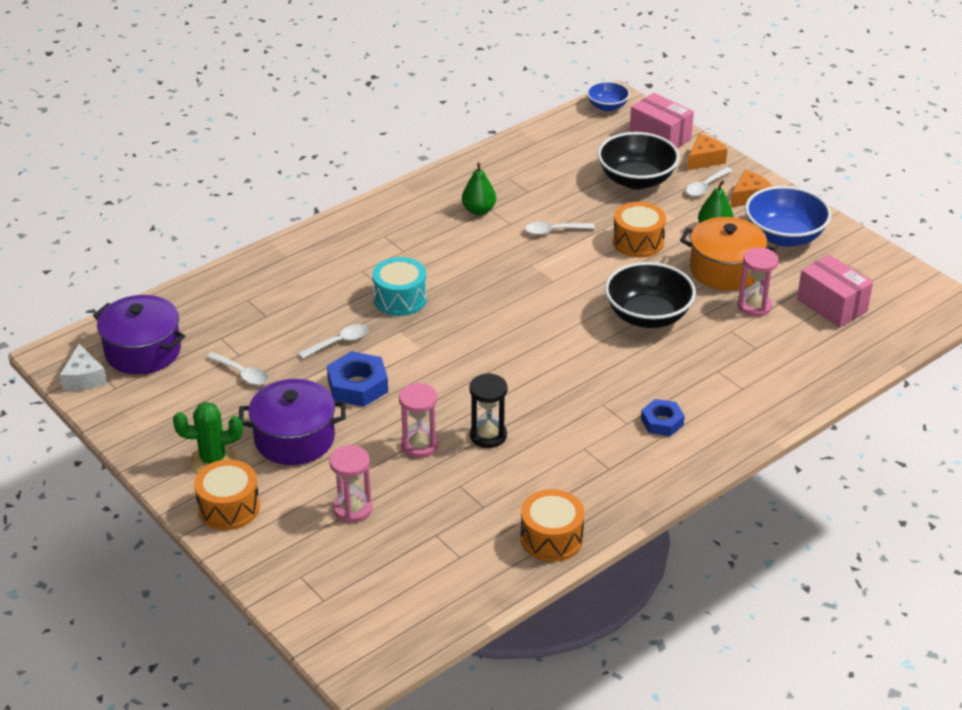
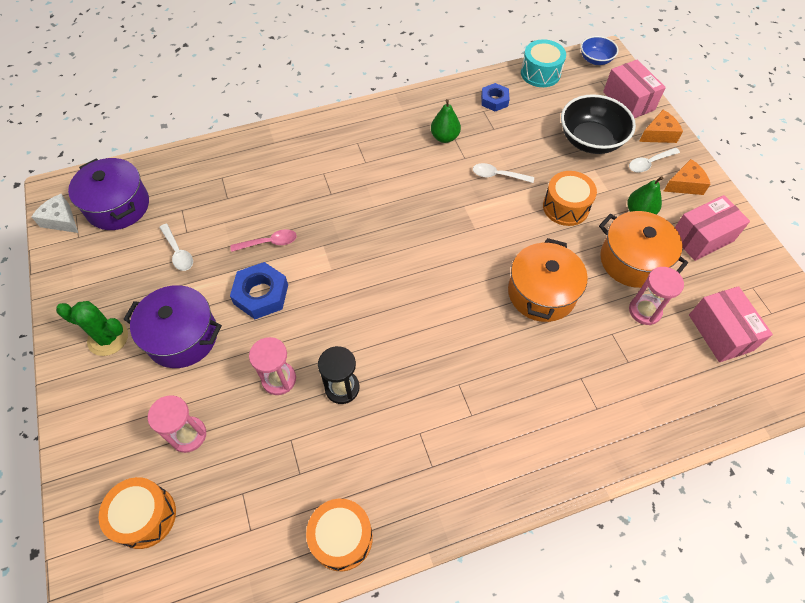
camera: 20 degrees right, 20 degrees up
(84, 378) = (61, 220): white cheese -> white cheese turned 120 degrees clockwise
(229, 507) = (92, 396): orange drum -> orange drum (145, 516)
(339, 342) = (269, 242): white spoon -> pink spoon
(400, 299) = (339, 211): turquoise drum -> turquoise drum (540, 73)
(648, 316) = (541, 293): black bowl -> orange pot
(662, 422) = (504, 425): blue nut -> blue nut (494, 100)
(784, 236) = (702, 237): blue bowl -> pink box

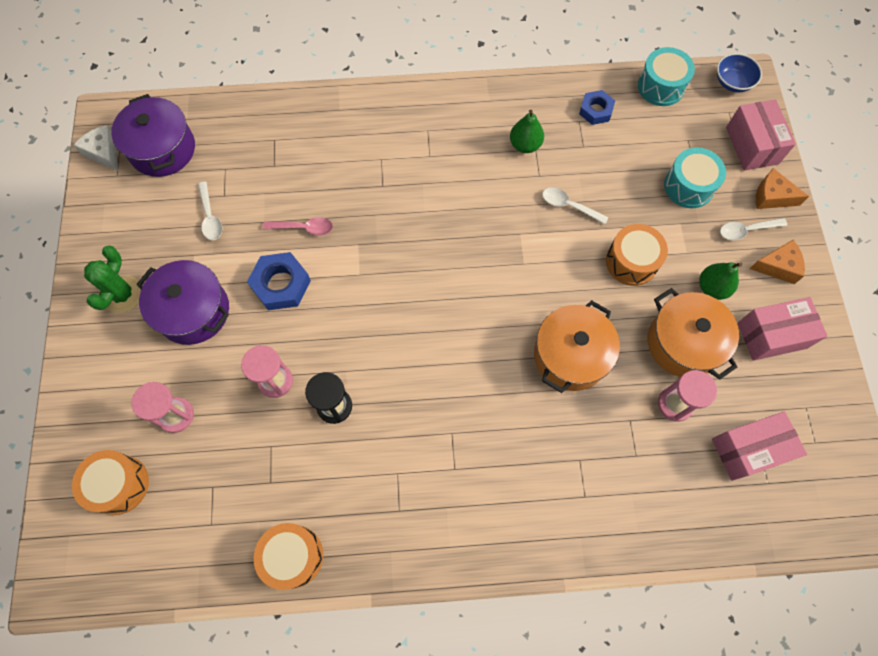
camera: 15 degrees right, 10 degrees up
(108, 338) = (123, 294): green cactus -> green cactus turned 75 degrees clockwise
(590, 140) = (689, 186): black bowl -> turquoise drum
(659, 134) = (771, 196): orange cheese -> orange cheese turned 150 degrees counterclockwise
(720, 332) = (748, 449): pink box -> pink box turned 75 degrees clockwise

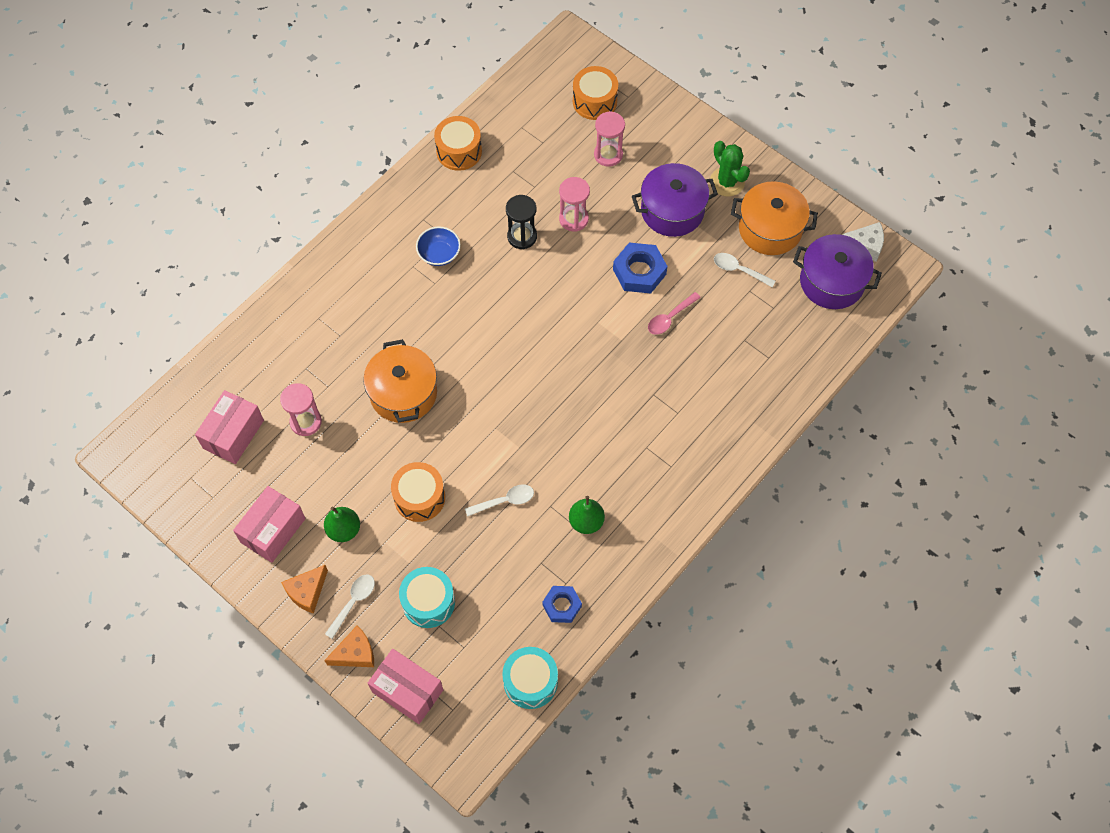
camera: 135 degrees right, 5 degrees down
(683, 343) = (333, 469): orange pot -> orange pot (770, 229)
(732, 82) = (473, 746): blue bowl -> blue bowl (439, 254)

